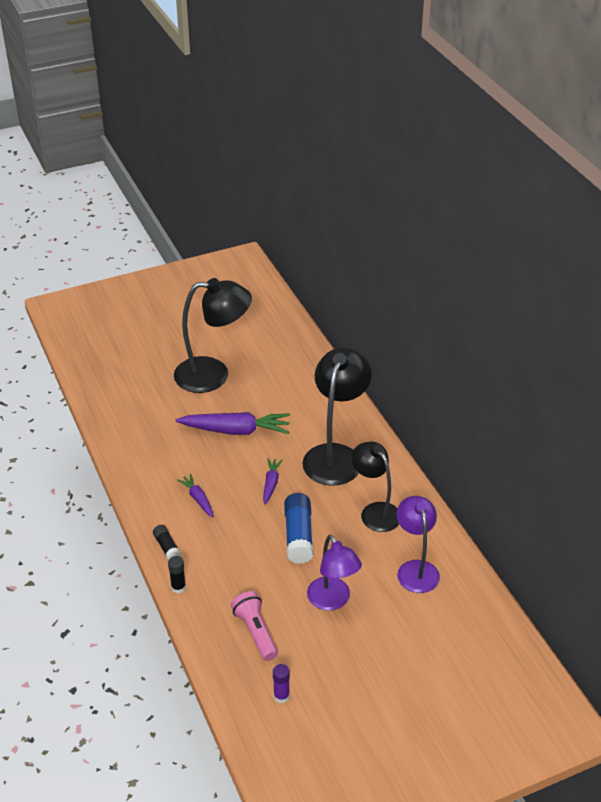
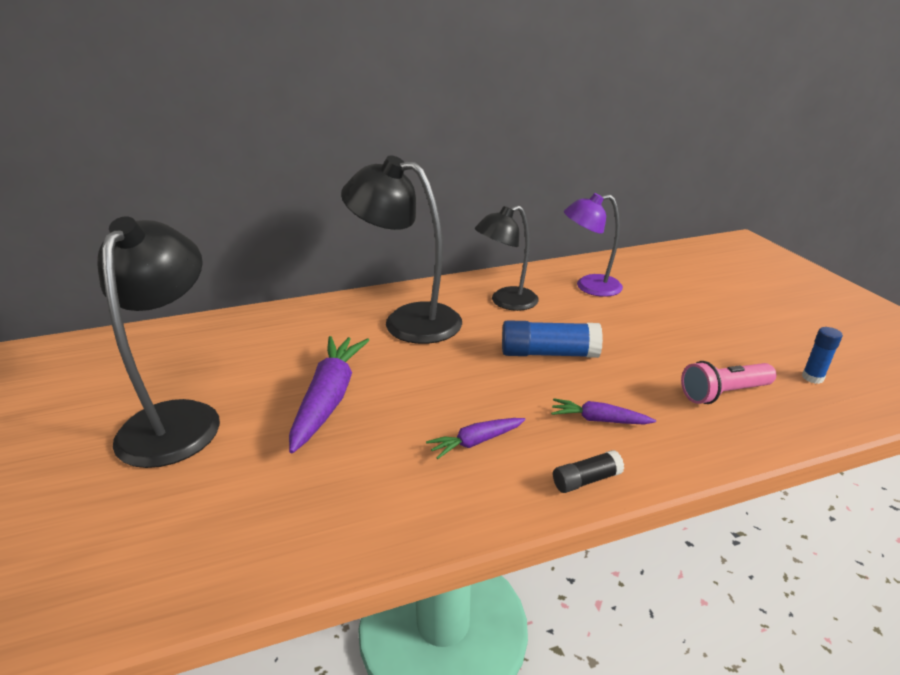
camera: 85 degrees left, 10 degrees down
(178, 587) = (670, 467): black glue stick -> none
(271, 484) = (451, 371): purple carrot -> purple carrot (599, 420)
(281, 696) = (812, 377): purple glue stick -> blue glue stick
(332, 601) = (649, 336): purple lamp -> none

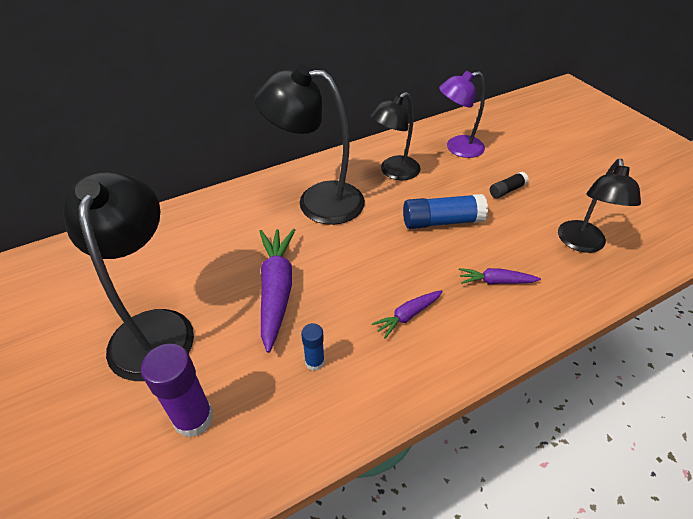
camera: 10 degrees left, 15 degrees up
(182, 513) = (193, 418): none -> purple glue stick
(586, 480) = (499, 338): black glue stick -> black glue stick (507, 190)
(723, 393) = (582, 244): pink flashlight -> black lamp
(812, 377) = (643, 220): blue glue stick -> blue glue stick (314, 362)

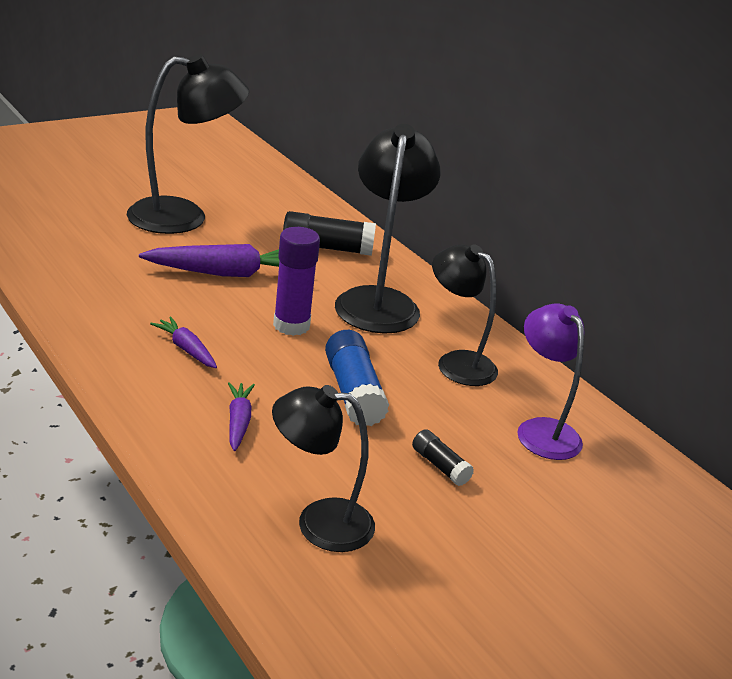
camera: 80 degrees right, 15 degrees down
(193, 418) = (86, 237): purple glue stick -> purple glue stick (291, 325)
(229, 224) = (327, 248): none -> black glue stick
(314, 362) = (132, 291): blue glue stick -> none

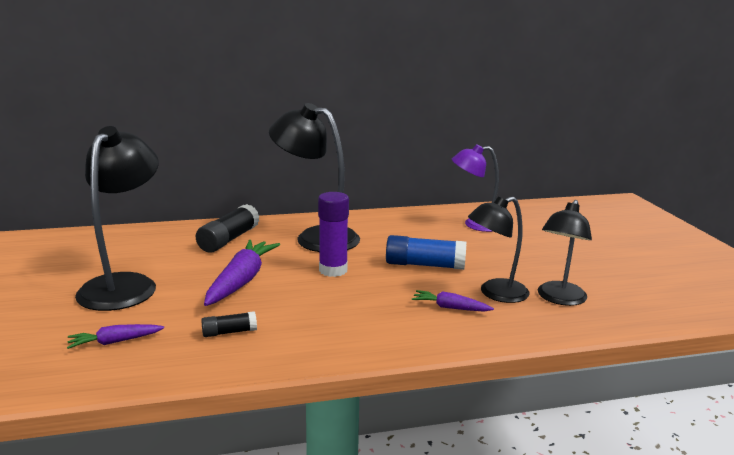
camera: 65 degrees left, 10 degrees down
(186, 349) = (348, 314): purple carrot -> purple carrot (115, 342)
(440, 466) = (506, 256): black glue stick -> black glue stick (229, 332)
(457, 362) = (400, 230): black lamp -> black lamp (495, 293)

